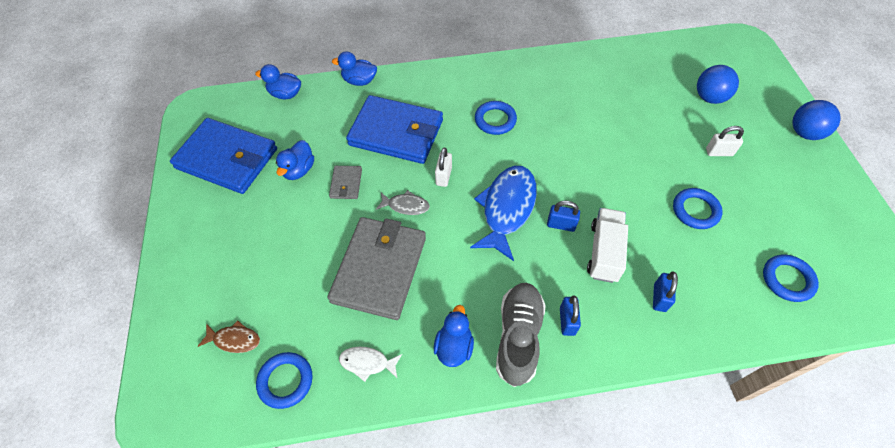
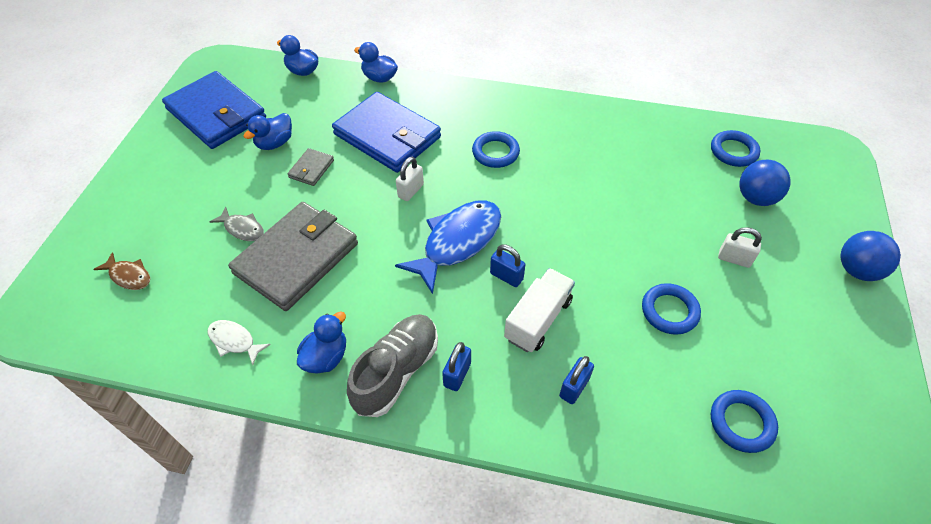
camera: 20 degrees right, 5 degrees down
(285, 381) = (151, 329): blue ring -> blue ring (733, 151)
(406, 206) = (357, 207): grey fish -> grey fish (242, 229)

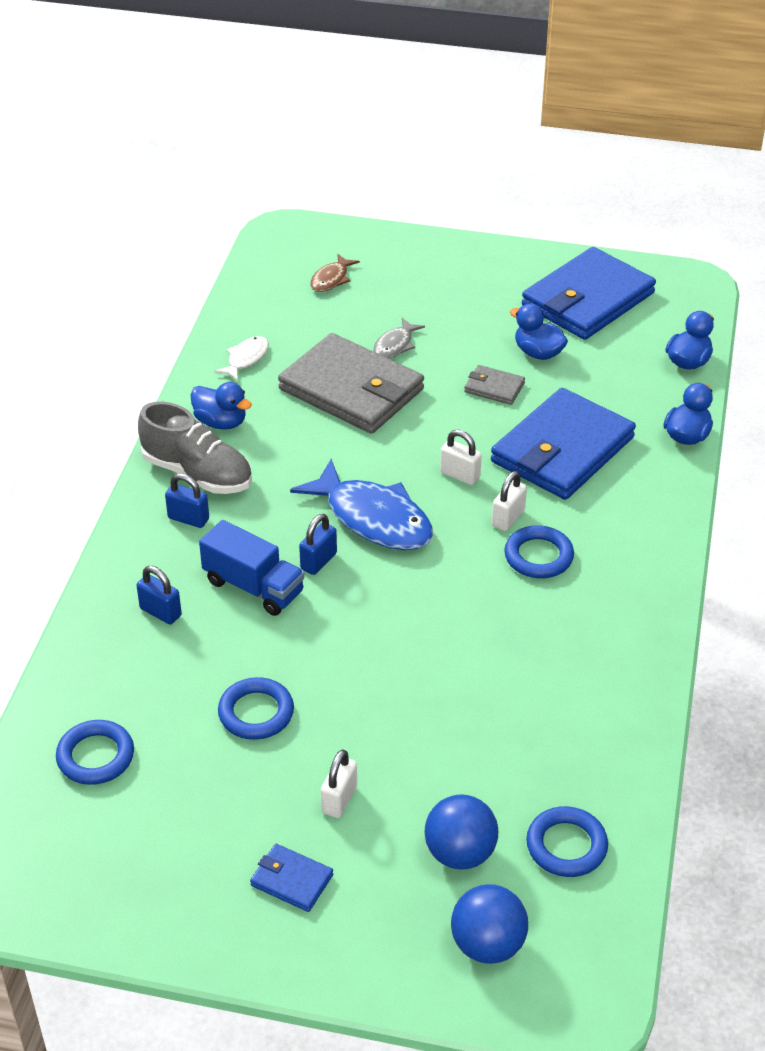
camera: 90 degrees right, 10 degrees down
(458, 166) = (508, 518): none -> white padlock
(538, 319) = (253, 587): white truck -> blue truck
(808, 284) = (291, 880): none -> blue wallet
(857, 270) = (313, 951): blue ball -> blue ball (487, 945)

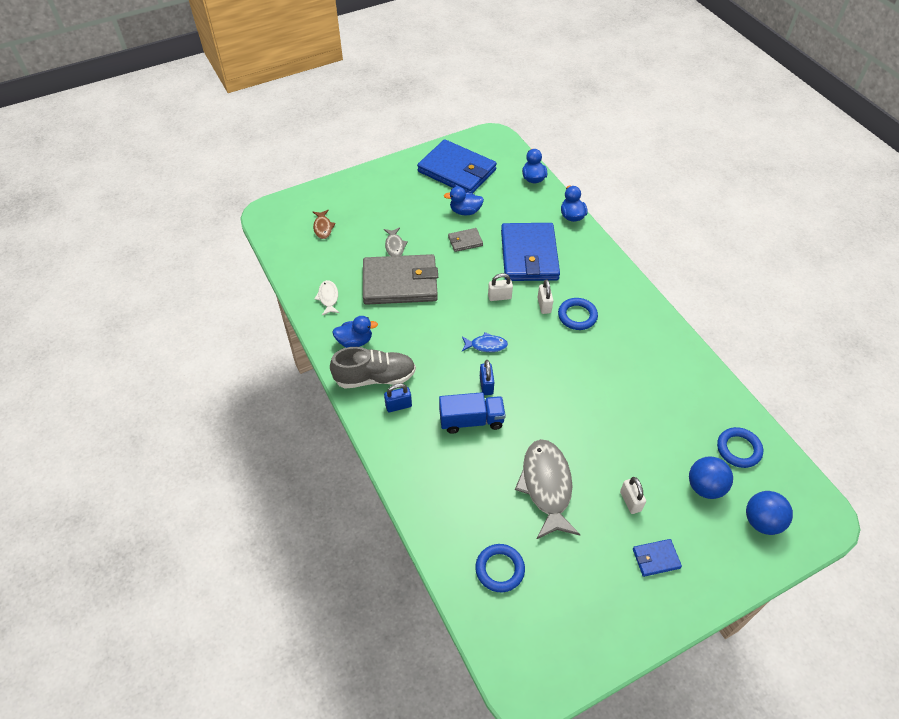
camera: 40 degrees left, 10 degrees up
(160, 612) = (442, 467): blue padlock -> none
(256, 713) = (546, 486): blue ring -> grey fish
(373, 519) = (486, 345): blue fish -> blue fish, size x0.49
(588, 299) = (457, 171): blue wallet -> blue wallet turned 60 degrees counterclockwise

